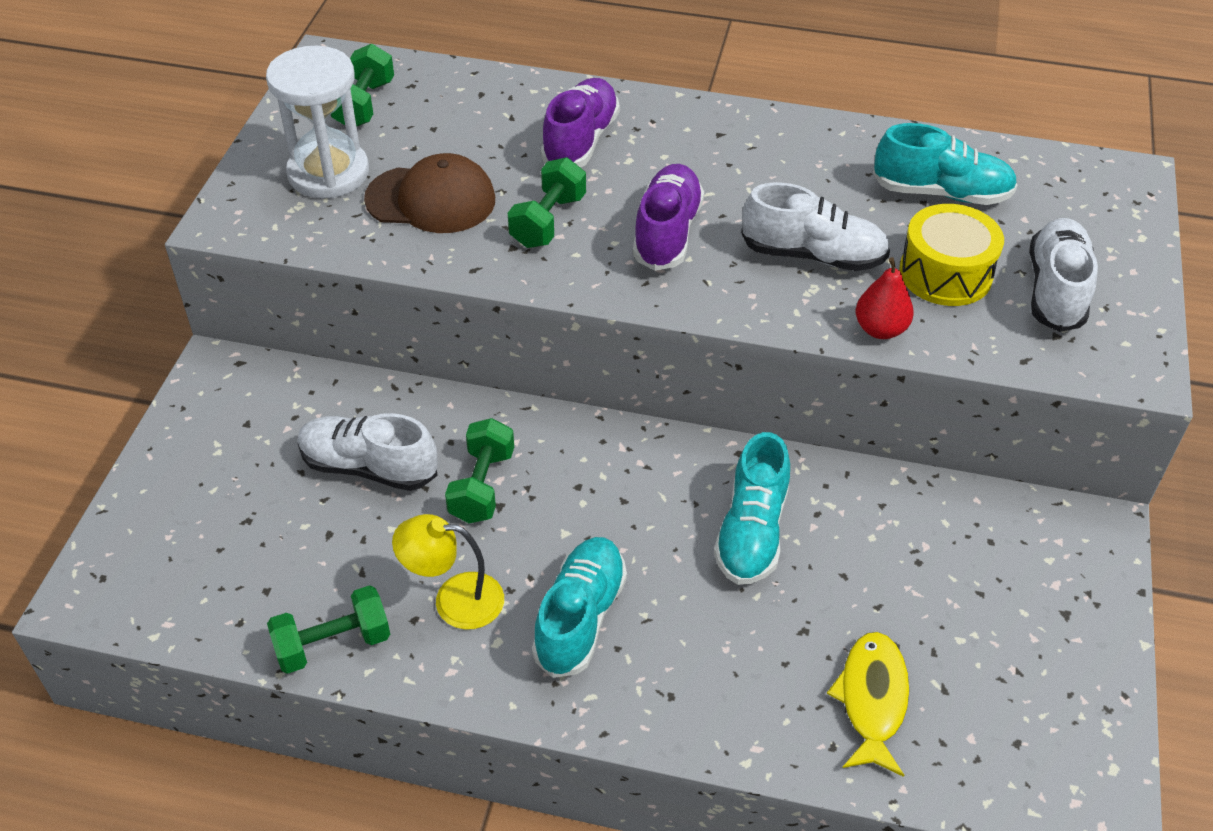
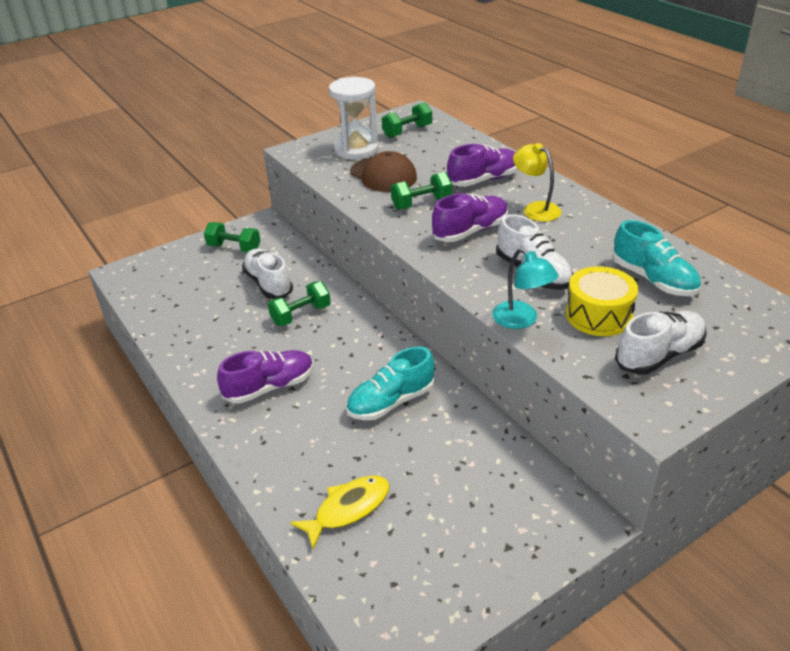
camera: 45 degrees right, 10 degrees down
(333, 644) = (171, 337): green dumbbell -> green dumbbell (234, 248)
(454, 599) = (233, 349): yellow lamp -> yellow lamp (535, 209)
(580, 617) = (270, 387): turquoise shoe -> purple shoe
(880, 329) = (521, 320): red pear -> turquoise lamp

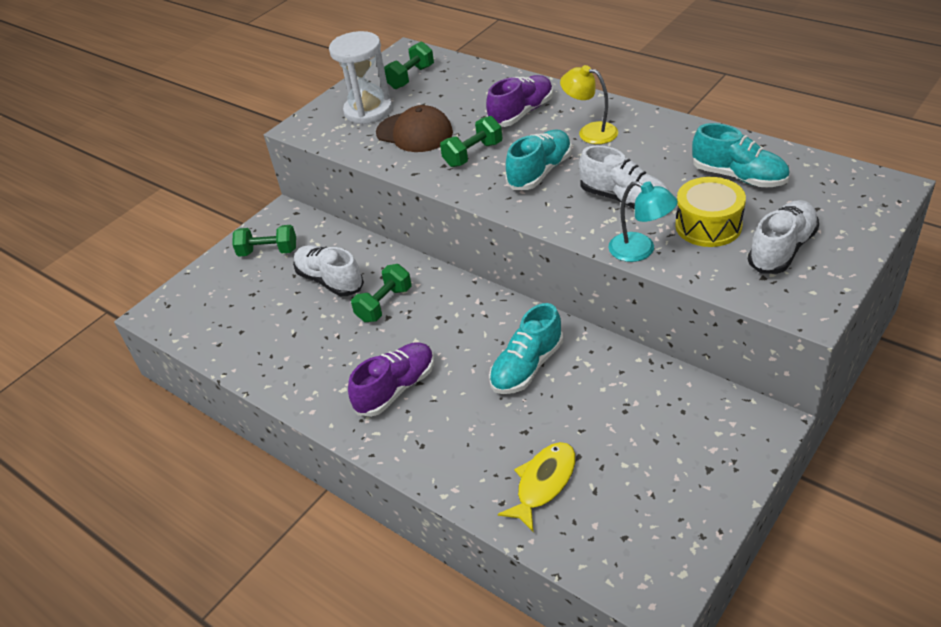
camera: 15 degrees left, 5 degrees up
(470, 231) = (540, 172): purple shoe -> turquoise shoe

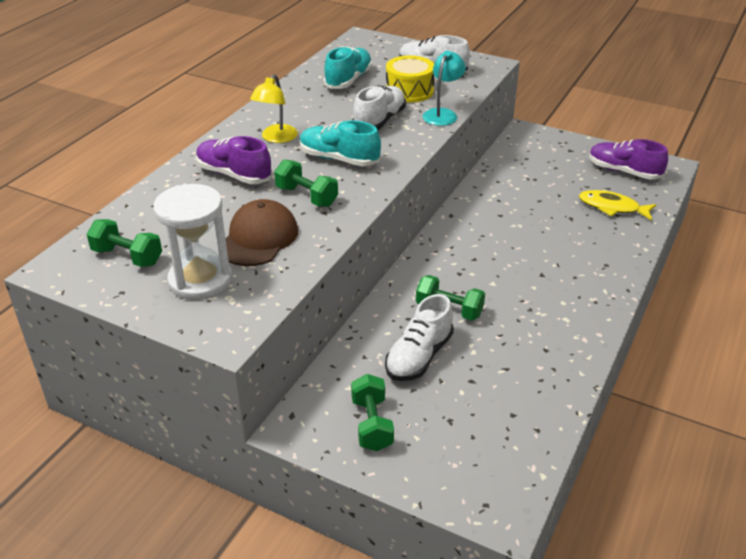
camera: 105 degrees left, 5 degrees down
(396, 388) = (553, 286): purple shoe -> purple shoe (623, 172)
(527, 367) = (506, 221): turquoise shoe -> none

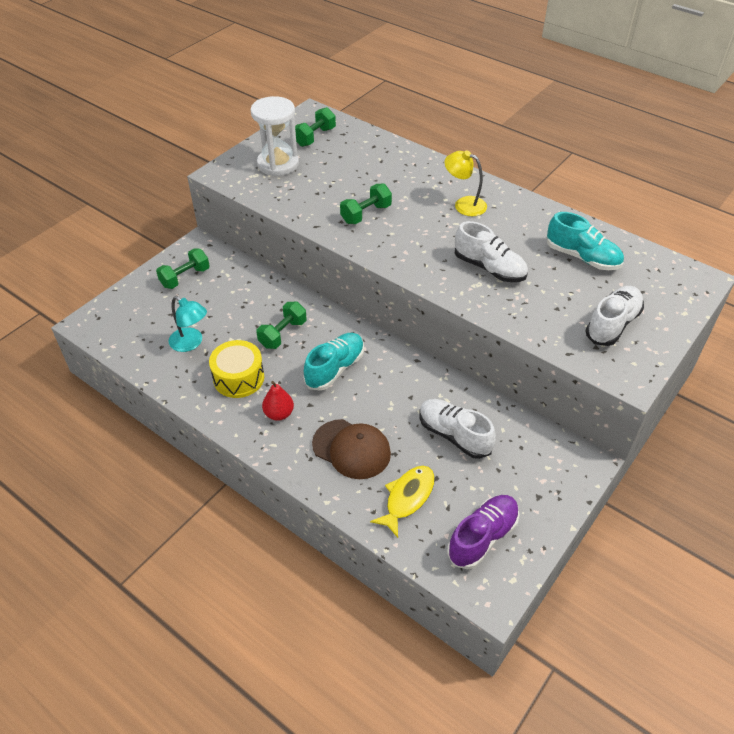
camera: 100 degrees right, 10 degrees up
(234, 175) = (407, 181): purple shoe -> none
(258, 238) = (317, 189): brown cap -> brown cap (351, 449)
(339, 159) = (421, 236): turquoise shoe -> turquoise shoe (335, 369)
(371, 424) = (185, 277): green dumbbell -> green dumbbell turned 45 degrees counterclockwise
(409, 91) = (555, 298): yellow drum -> yellow drum (238, 378)
(419, 356) = (237, 308): white shoe -> white shoe (454, 435)
(442, 114) = (500, 314): turquoise lamp -> turquoise lamp (191, 343)
(565, 293) = (279, 414): none -> red pear

